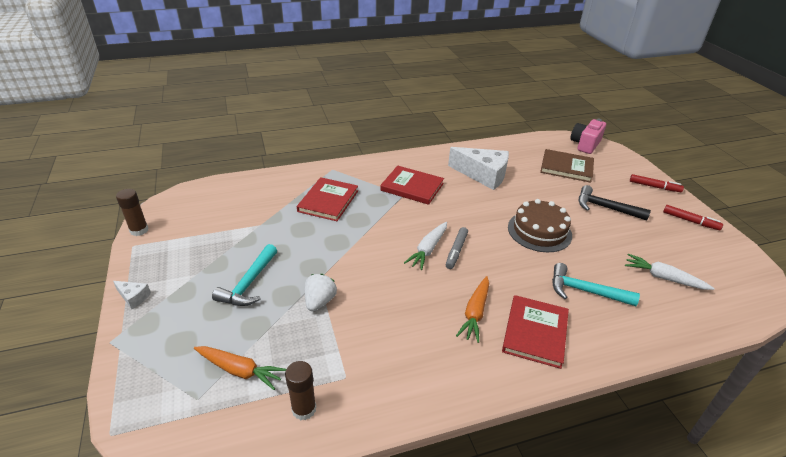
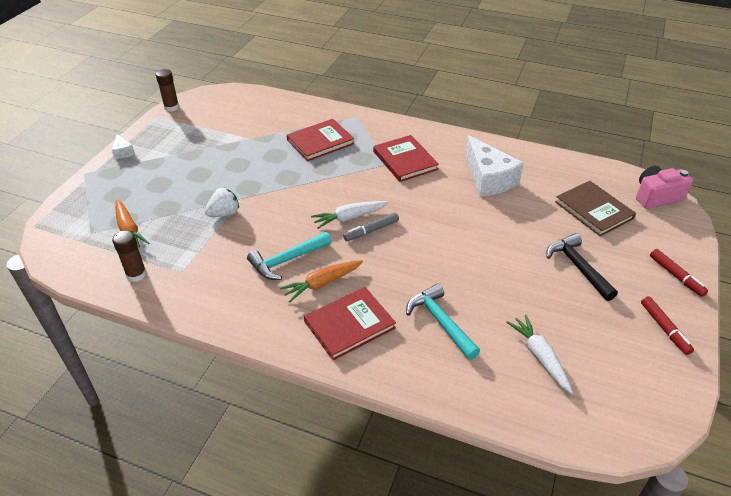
camera: 40 degrees right, 5 degrees up
(249, 283) = (195, 177): turquoise hammer -> turquoise hammer (287, 260)
(539, 231) = (472, 252): brown cake -> none

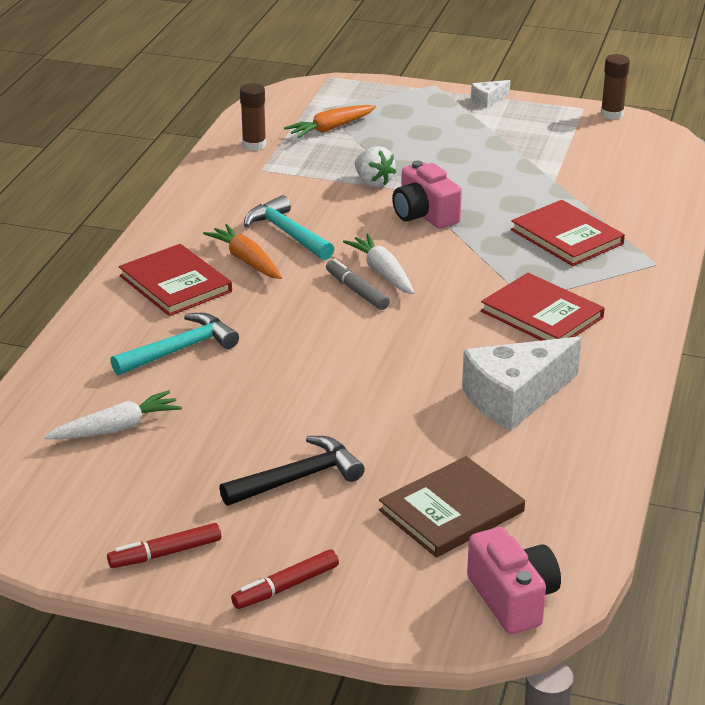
camera: 85 degrees right, 10 degrees down
(278, 194) = (424, 215): none -> pink camera
(405, 160) = (541, 314): red book -> red book turned 75 degrees clockwise

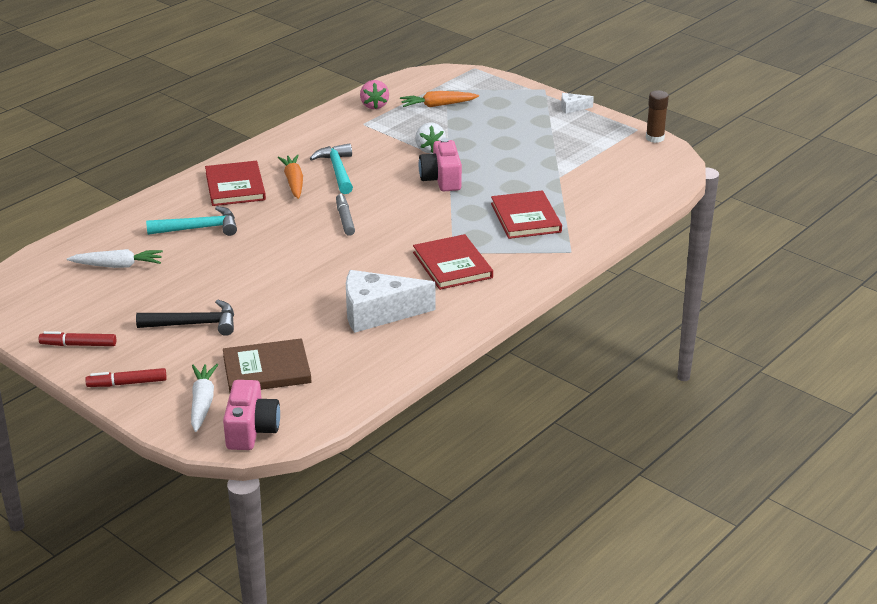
camera: 25 degrees right, 0 degrees up
(254, 145) = (374, 105): brown glue stick -> pink strawberry
(382, 272) = (374, 211): white carrot -> white carrot (202, 403)

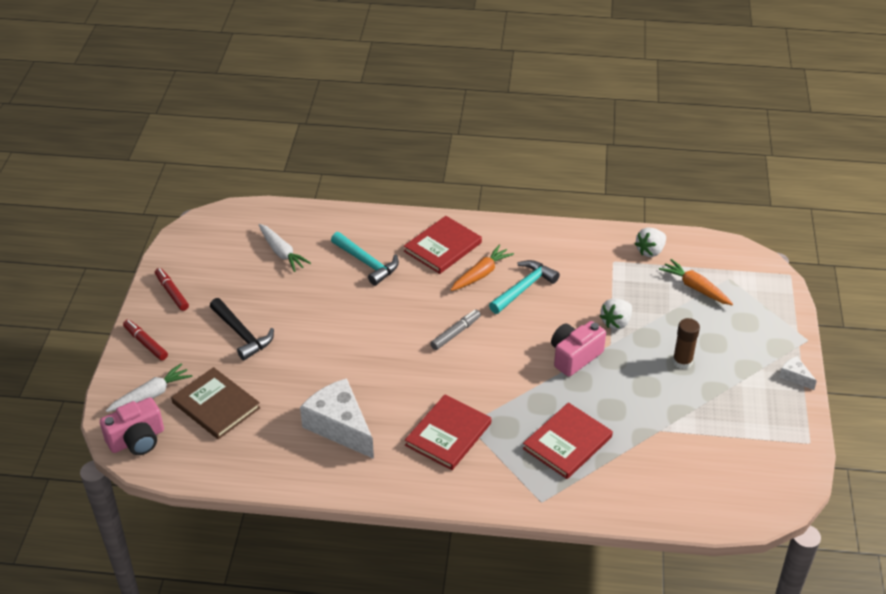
camera: 55 degrees right, 10 degrees up
(374, 105) = (650, 251): pink strawberry -> white strawberry
(655, 138) = (806, 464): brown glue stick -> brown glue stick (682, 361)

